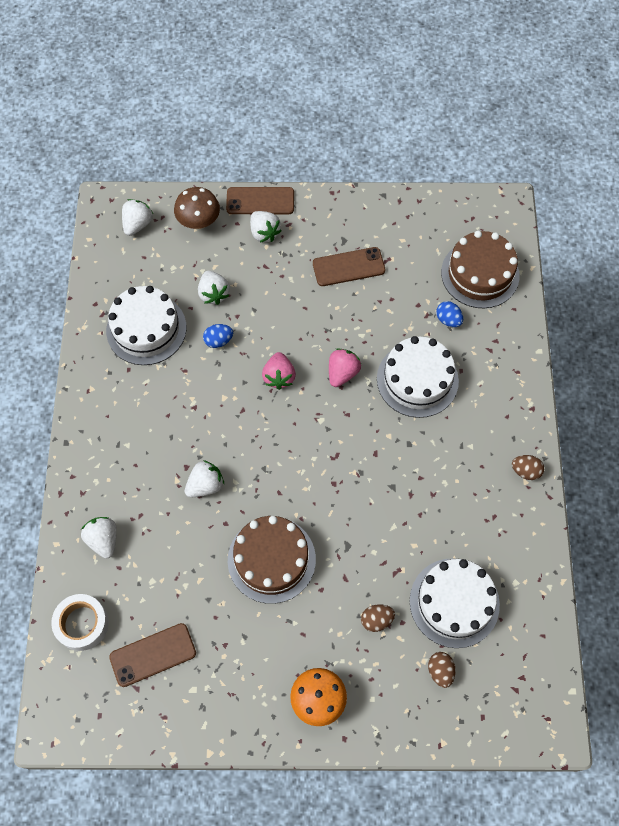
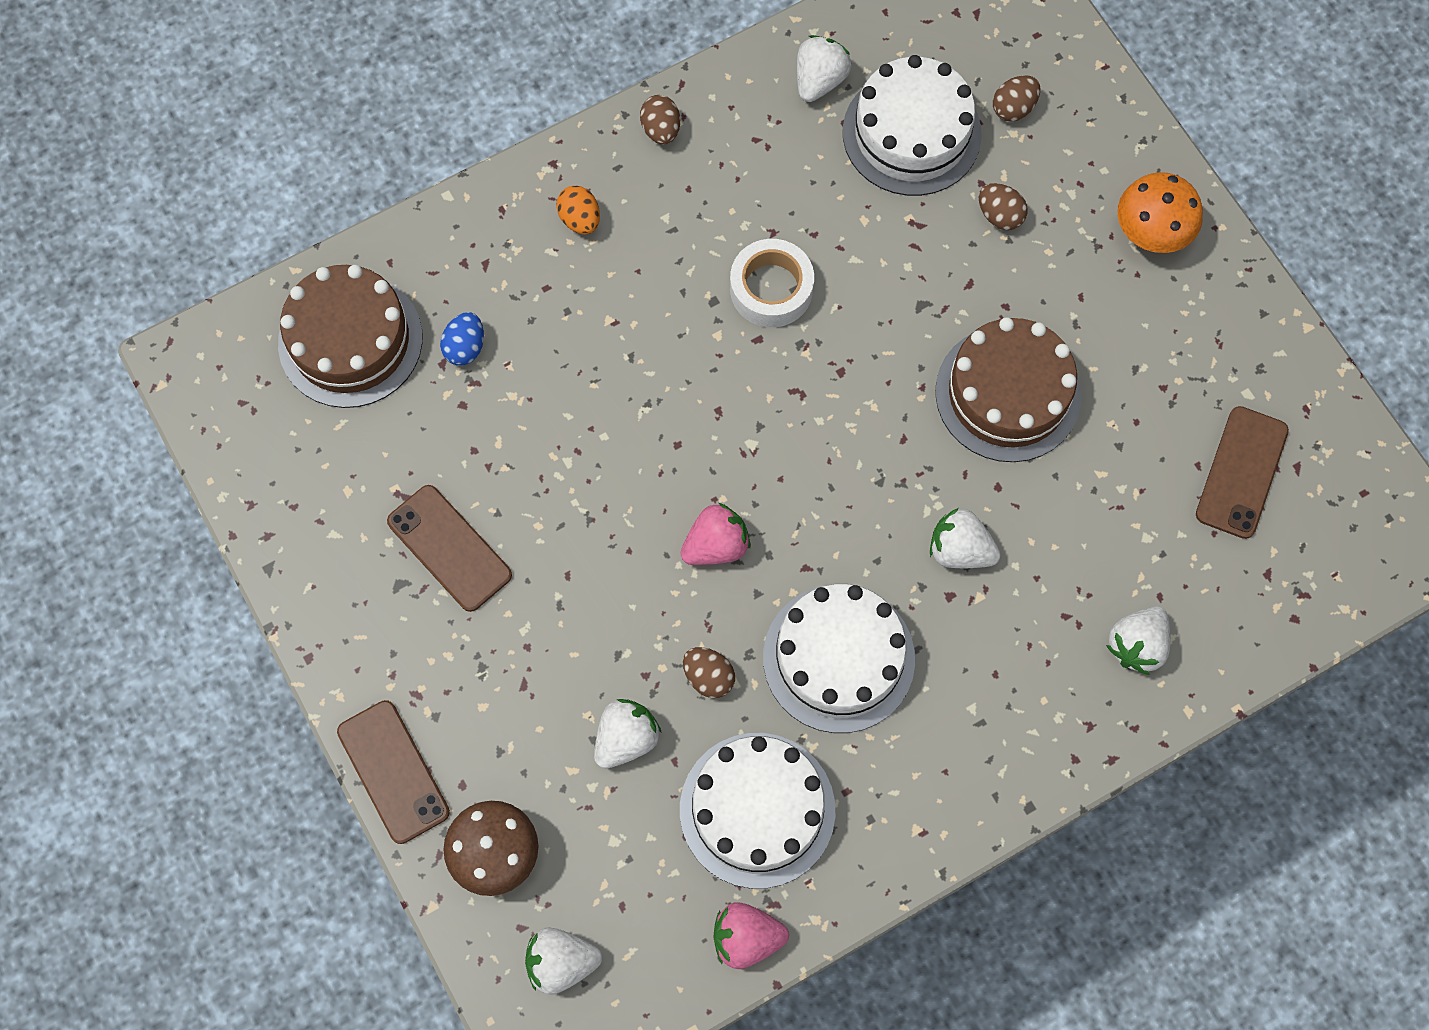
camera: 120 degrees left, 5 degrees up
(82, 624) = (1269, 595): white tape -> white tape (771, 289)
(153, 655) = (1241, 472): brown phone -> brown phone turned 75 degrees clockwise
(218, 341) = (708, 677): blue egg -> brown egg
(264, 233) = (457, 725): white strawberry -> white strawberry (819, 80)
(342, 373) = (652, 454): pink strawberry -> pink strawberry (746, 938)
(417, 379) = (599, 341): white cake -> white cake (838, 658)
(491, 405) = (580, 219): none -> orange egg

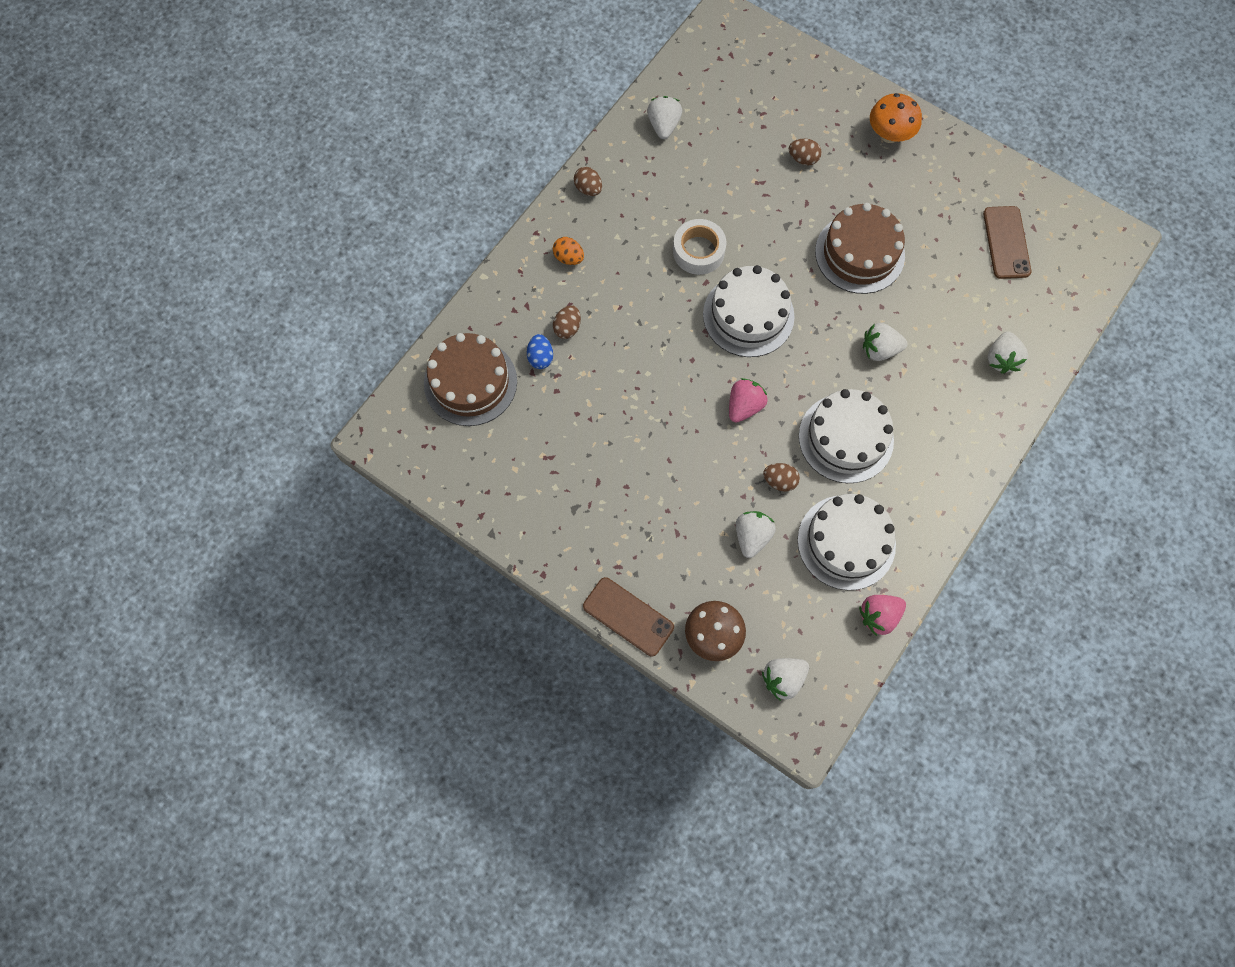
camera: 25 degrees left, 0 degrees up
(449, 548) = (592, 475): brown phone -> none
(911, 133) = (730, 134): white cake -> white cake (748, 315)
(1013, 108) = (779, 98): brown egg -> brown egg (567, 328)

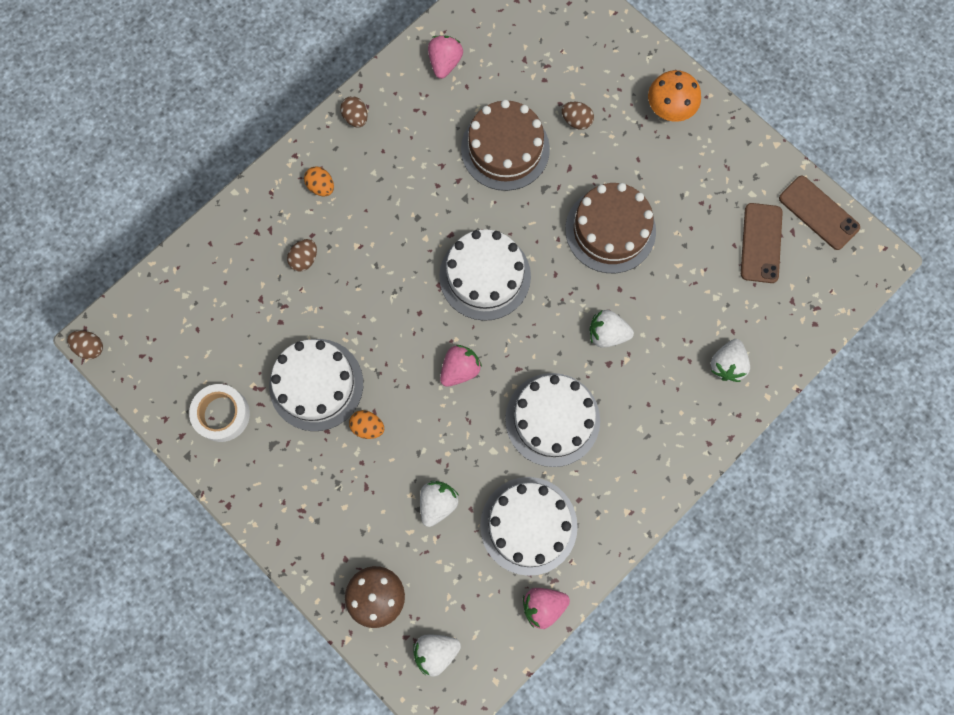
camera: 10 degrees right, 5 degrees up
(470, 382) = (199, 299): brown cake -> brown cake (505, 149)
(540, 357) = (272, 285): blue egg -> none
(605, 444) = (316, 384): none -> white cake
(628, 616) = (300, 562): brown phone -> brown phone (818, 213)
(663, 125) = (445, 63): white strawberry -> pink strawberry
(666, 475) = (368, 427): none -> orange egg
(698, 251) = (450, 201): white tape -> white tape (222, 414)
(779, 481) = (477, 452): brown egg -> brown egg (90, 347)

